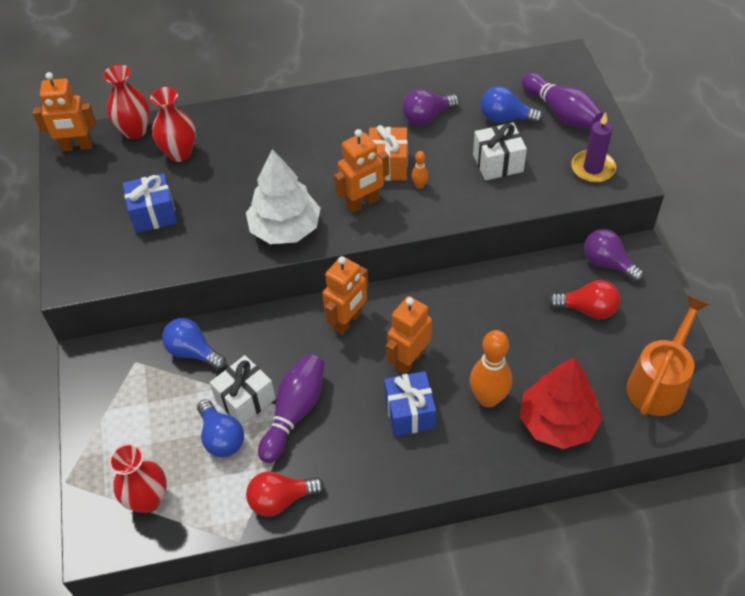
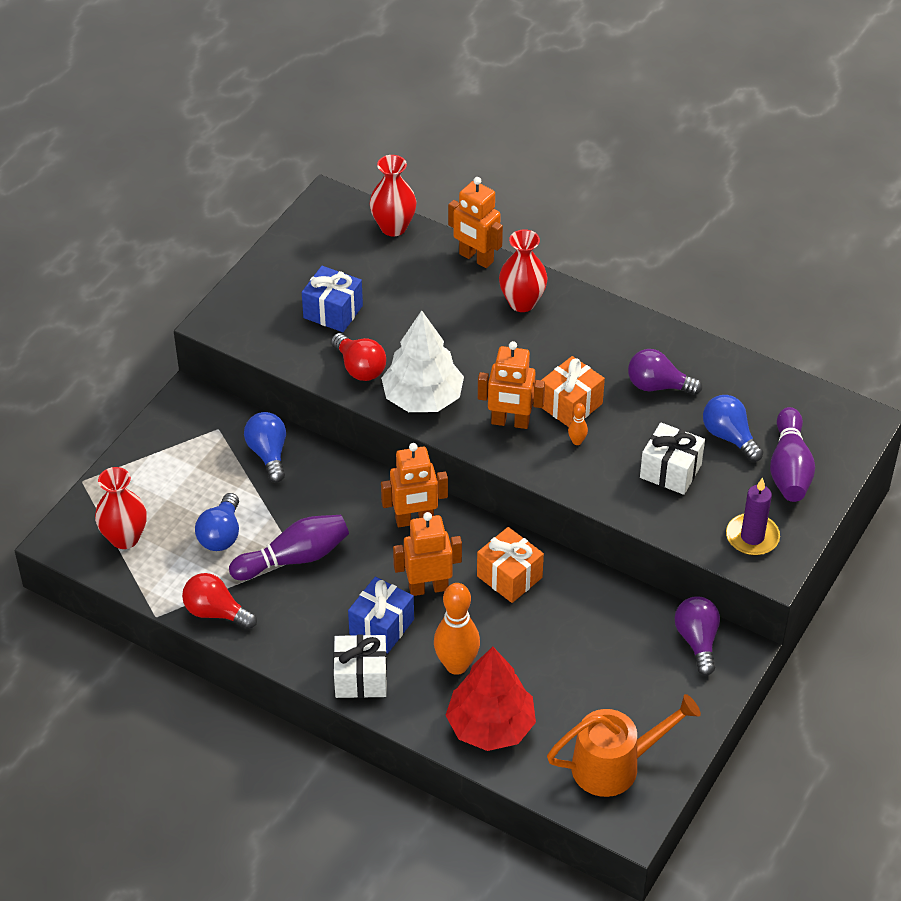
camera: 40 degrees right, 5 degrees down
(77, 147) = (333, 210): orange robot -> orange robot (476, 258)
(179, 153) = (408, 273): red vase -> red vase (522, 302)
(245, 399) = (268, 520): white gift -> white gift (361, 678)
(452, 311) = (509, 577): none -> orange gift
(587, 309) = (629, 663): red light bulb -> red light bulb (359, 368)

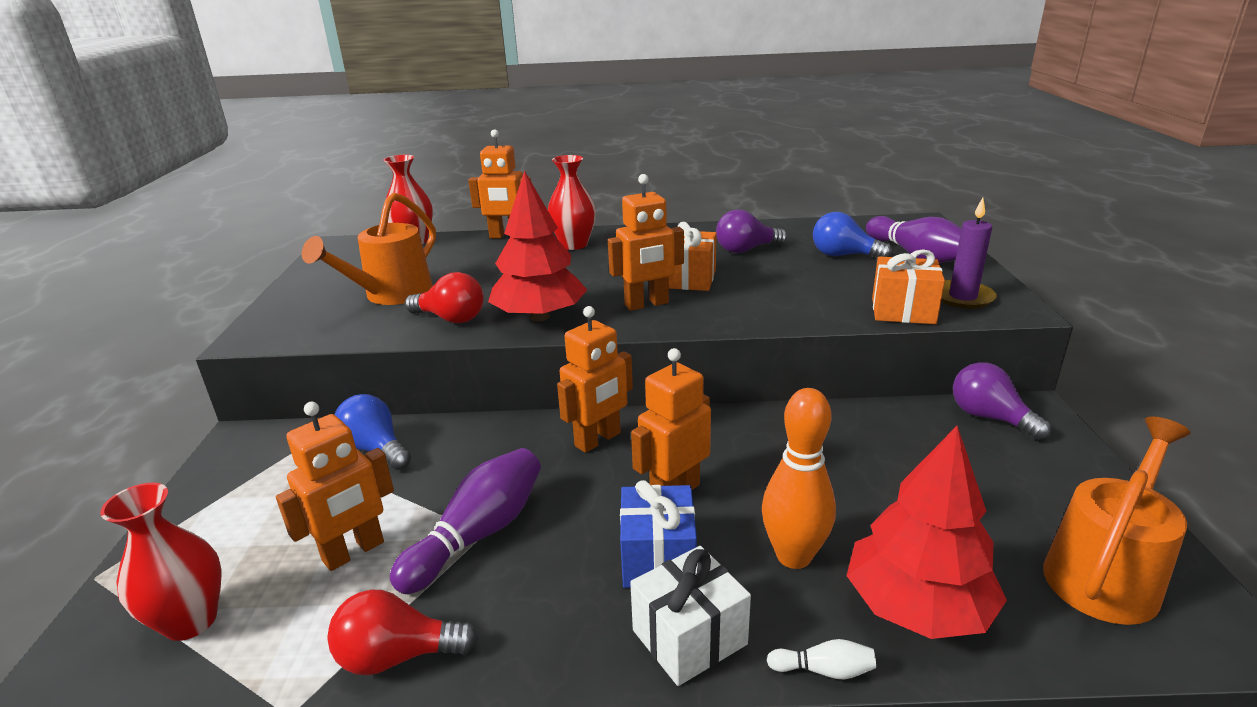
camera: 30 degrees left, 20 degrees down
(221, 534) = (354, 552): blue light bulb -> orange robot
(333, 312) = (391, 295): blue gift -> orange watering can
(410, 728) = (824, 670): none -> white bowling pin
(423, 398) = (540, 316): white tree -> red tree
(509, 577) = (750, 445): orange gift -> orange gift (903, 311)
(577, 441) = (724, 296): orange bowling pin -> none
(670, 471) = (831, 286): white gift -> none

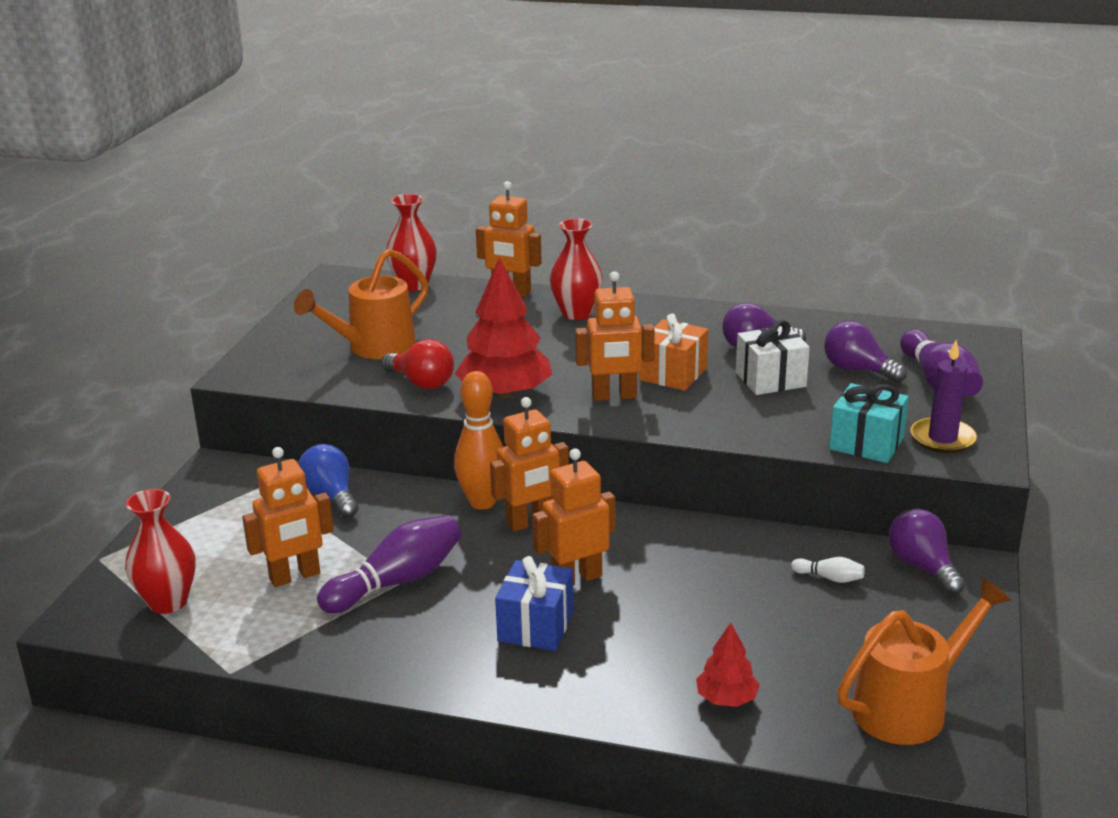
camera: 15 degrees right, 0 degrees up
(398, 656) = (312, 653): red light bulb -> none
(689, 637) = (532, 683): white gift -> white gift (770, 379)
(793, 556) = (649, 645): orange bowling pin -> orange bowling pin (482, 502)
(824, 670) = (623, 722): white bowling pin -> white bowling pin (829, 578)
(844, 255) = (857, 370): blue light bulb -> purple light bulb
(903, 311) = (866, 443): orange gift -> turquoise gift
(916, 607) = (726, 698): red tree -> red tree, size x0.51

